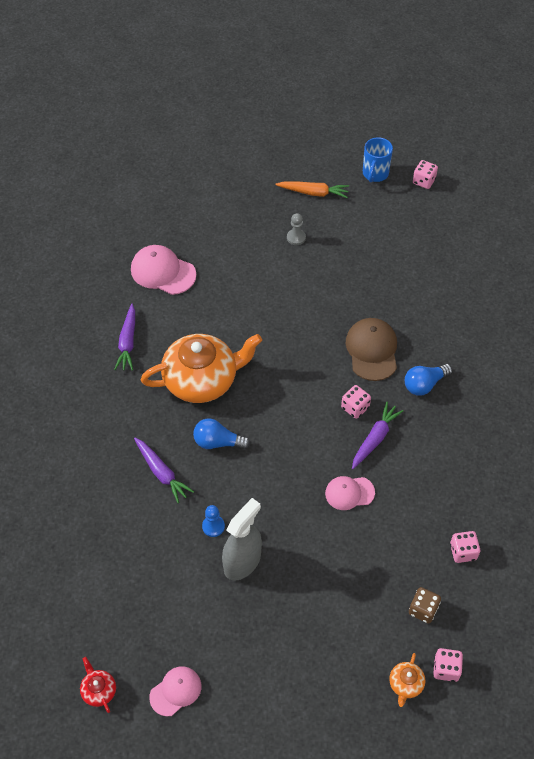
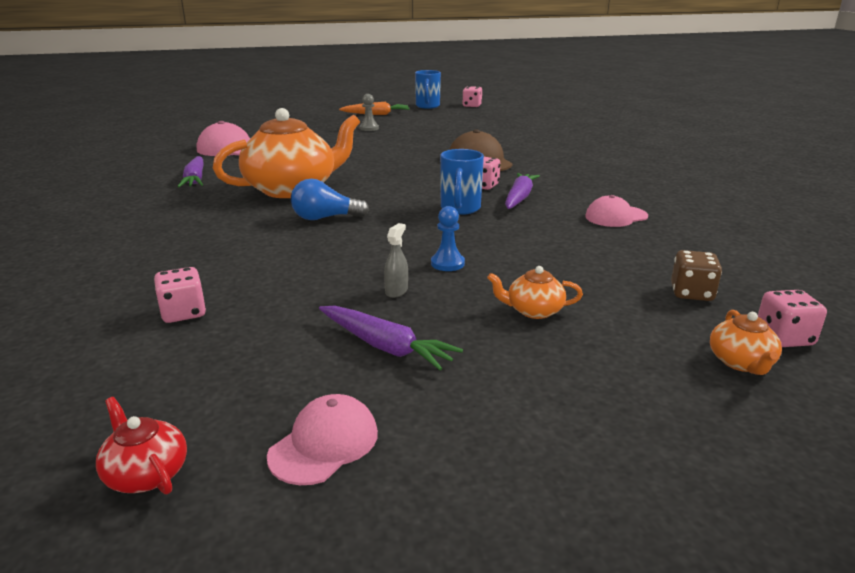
camera: 15 degrees left, 30 degrees down
(161, 472) = (251, 243): purple carrot -> purple carrot (385, 346)
(213, 526) = (340, 270): blue pawn -> blue pawn (447, 263)
(242, 562) = (396, 291): grey spray bottle -> grey spray bottle, size x0.42
(316, 605) = (533, 311): none -> orange teapot
(321, 449) = (460, 209): none -> blue mug
(349, 493) = (515, 229): pink cap -> pink cap (616, 216)
(424, 384) = (548, 170): blue light bulb -> none
(463, 552) = (694, 247): pink dice -> pink dice (183, 313)

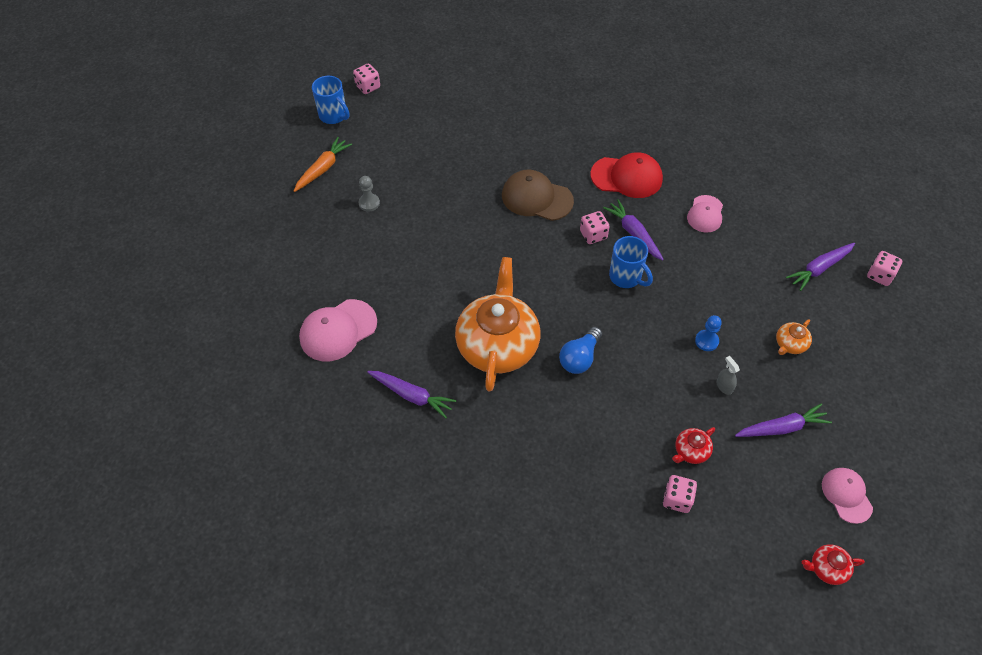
camera: 50 degrees left, 30 degrees up
(269, 300) = (691, 451): none -> red teapot
(578, 179) = (627, 177): none -> red cap
(691, 293) = (819, 268): brown dice -> purple carrot
(741, 362) = (886, 309): orange teapot -> none

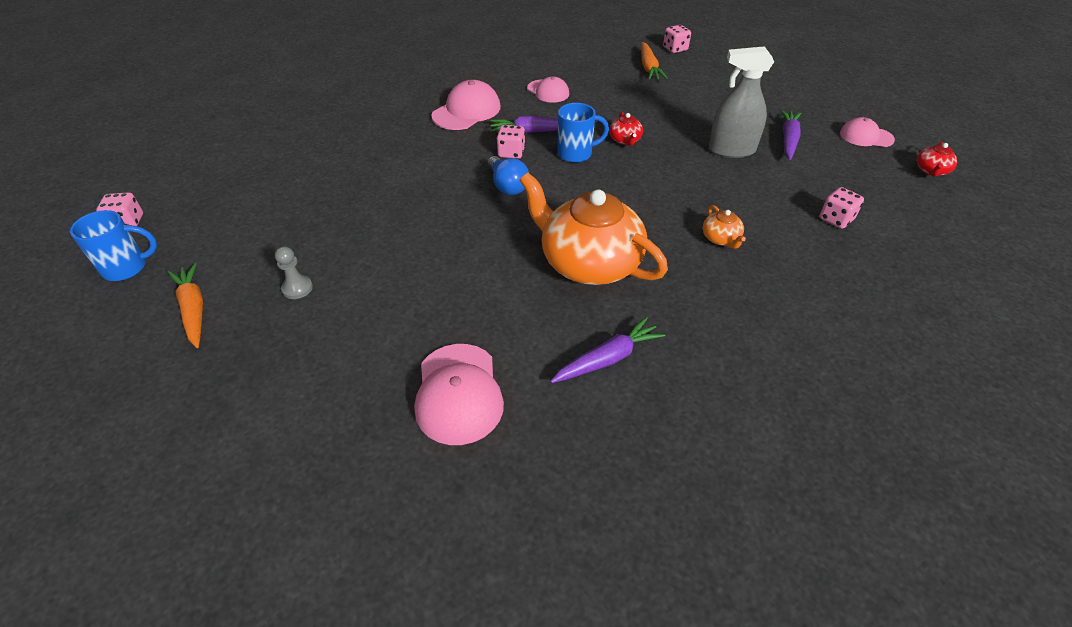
camera: 60 degrees left, 10 degrees down
(536, 198) = (432, 167): brown cap -> none
(579, 358) = (646, 215): blue light bulb -> blue light bulb (507, 186)
(627, 177) = (466, 111): red cap -> pink cap
(691, 451) = (788, 192): red teapot -> red teapot (625, 140)
(706, 341) = (679, 140): blue pawn -> none
(724, 386) = (731, 150): grey spray bottle -> grey spray bottle, size x2.36
(790, 344) = (710, 105): orange teapot -> orange teapot (721, 239)
(819, 268) = (648, 67): purple carrot -> orange carrot

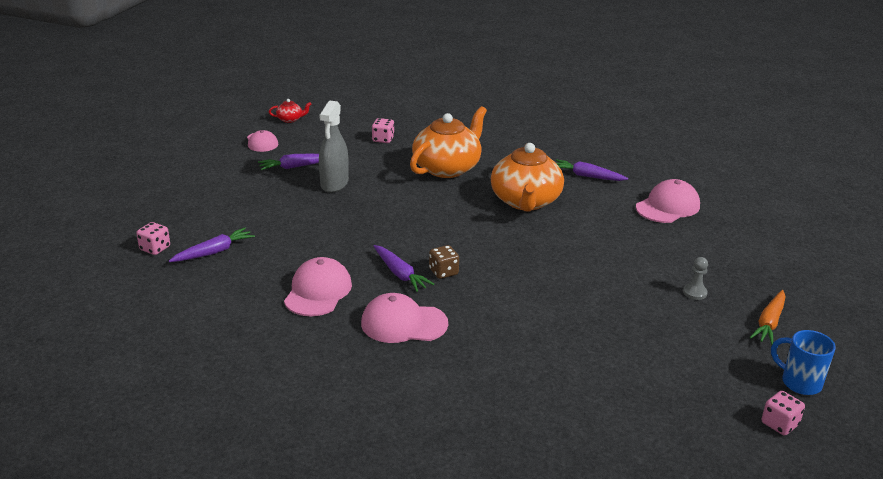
camera: 125 degrees left, 15 degrees down
(507, 186) = (488, 257): blue light bulb -> none
(511, 153) = (443, 272): pink dice -> brown dice
(548, 91) = (318, 291): pink cap -> pink cap, size x1.56
(576, 154) = (410, 242): blue mug -> none
(625, 140) = (366, 228): red teapot -> none
(648, 67) = (213, 252): orange carrot -> purple carrot
(721, 239) = (447, 168): orange teapot -> orange teapot, size x2.45
(731, 150) = (334, 184): grey spray bottle -> grey spray bottle turned 45 degrees clockwise

